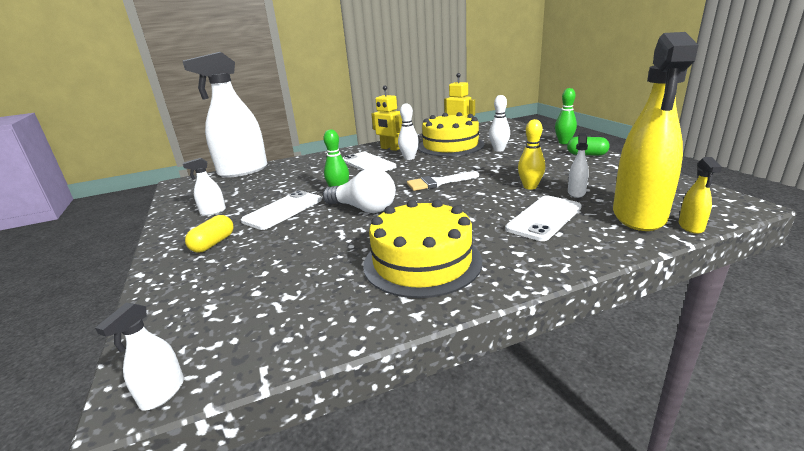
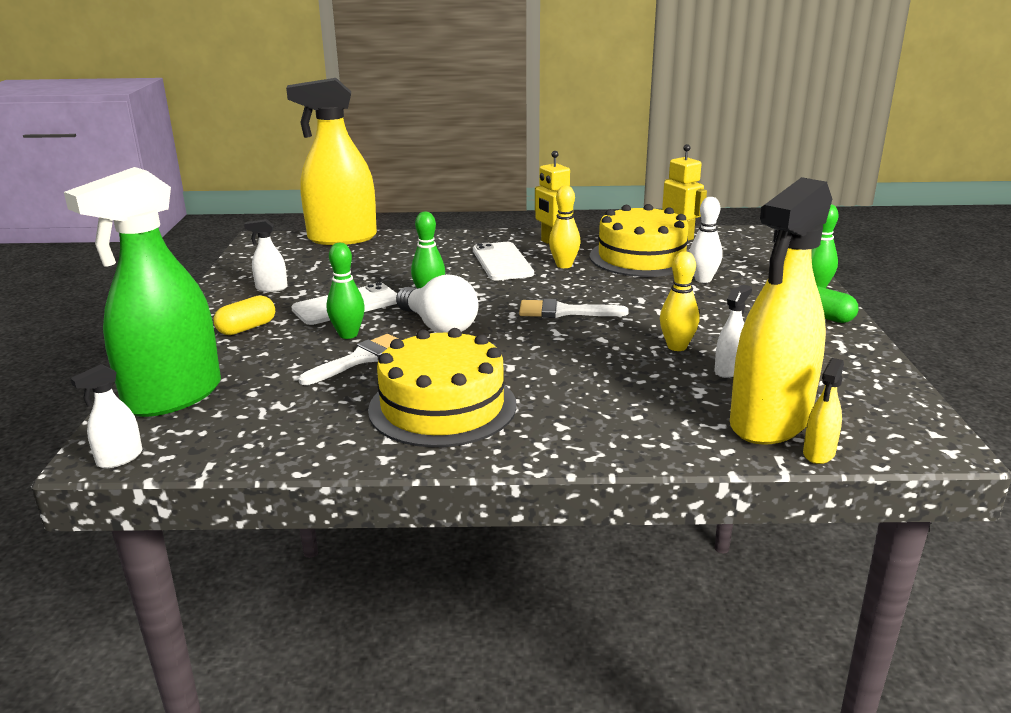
camera: 20 degrees right, 0 degrees up
(183, 315) = (173, 397): none -> green spray bottle
(243, 171) = (342, 238): white spray bottle -> yellow spray bottle
(301, 229) = (348, 335): none -> green bowling pin
(326, 244) = (360, 359): none -> white brush
(409, 158) = (564, 265): white bowling pin -> yellow bowling pin
(544, 218) = (642, 393): white phone -> none

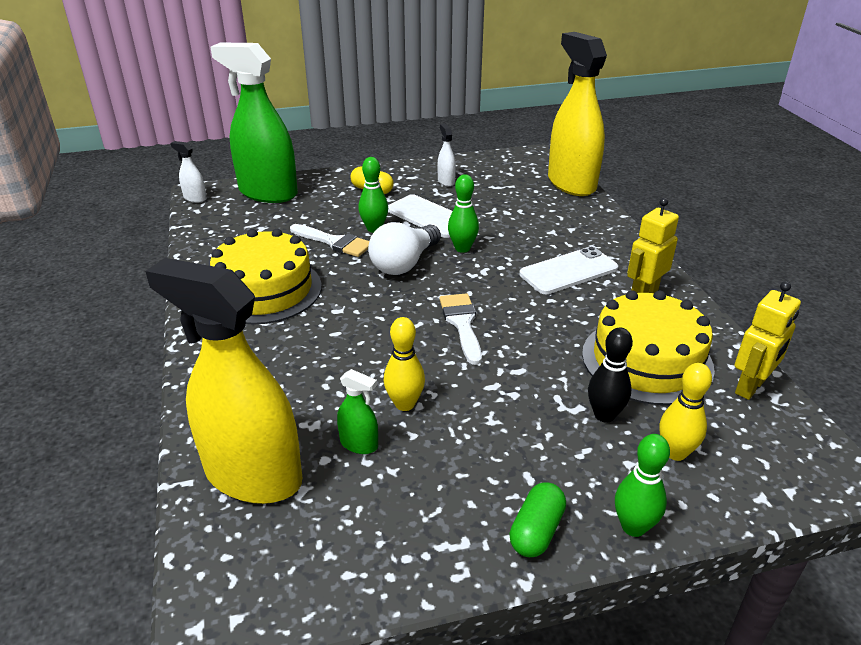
camera: 75 degrees right, 10 degrees up
(564, 265) = (584, 309): yellow bowling pin -> yellow bowling pin (675, 452)
(703, 279) = (604, 415): white bowling pin -> black bowling pin
(729, 370) = (359, 444): white spray bottle -> green spray bottle
(819, 453) = (194, 511): yellow spray bottle -> none

